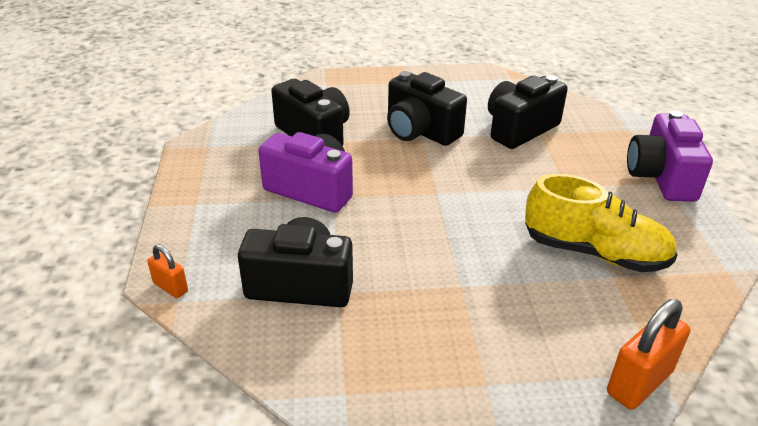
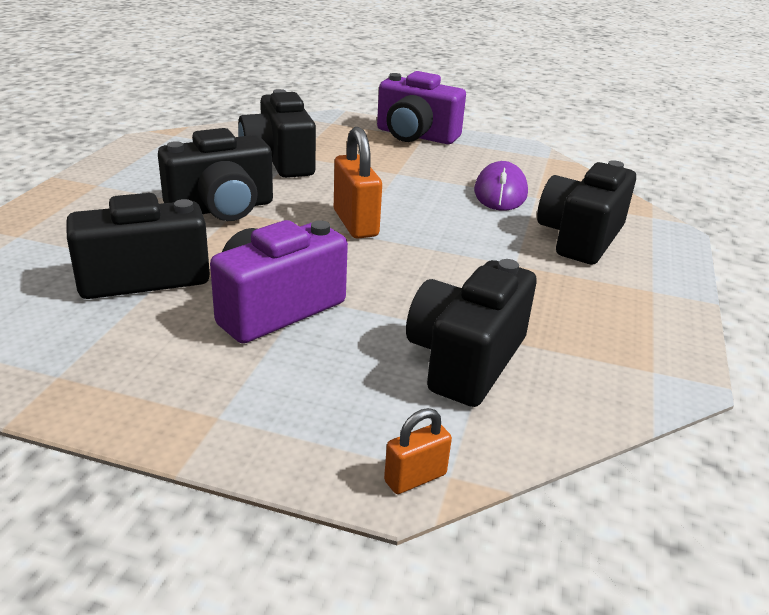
camera: 70 degrees left, 5 degrees down
(550, 320) = (580, 238): none -> black camera
(594, 252) = (500, 193): yellow shoe -> purple mouse
(639, 382) = (661, 227): orange padlock -> orange padlock (355, 223)

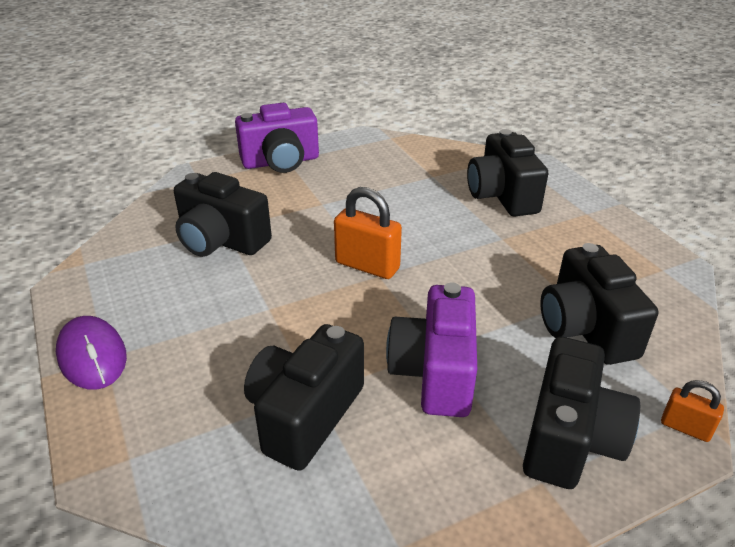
camera: 40 degrees left, 5 degrees up
(221, 208) = (254, 313): black camera -> black camera (569, 438)
(415, 478) = (685, 428): orange padlock -> orange padlock turned 75 degrees counterclockwise
(500, 193) = (409, 184): purple mouse -> purple mouse (92, 356)

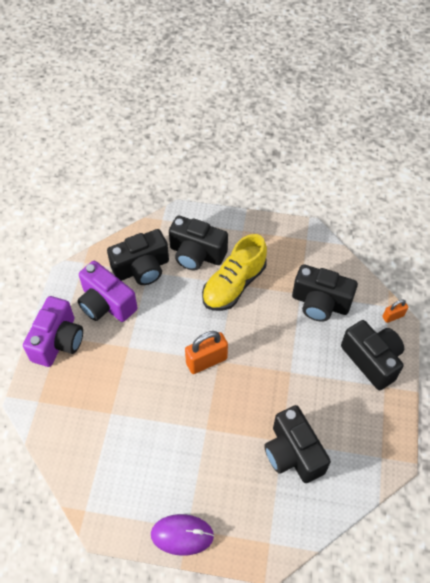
camera: 55 degrees left, 20 degrees up
(221, 241) = (123, 422): black camera -> black camera (142, 268)
(435, 372) = (304, 383): purple camera -> purple camera (106, 304)
(502, 240) = (234, 284): none -> yellow shoe

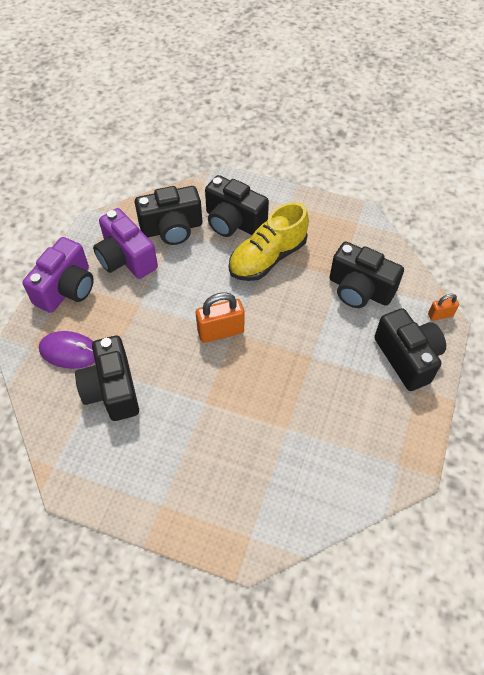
camera: 10 degrees right, 0 degrees up
(182, 535) = (153, 511): purple mouse -> purple mouse (69, 351)
(293, 453) = (297, 443): black camera -> black camera (112, 390)

